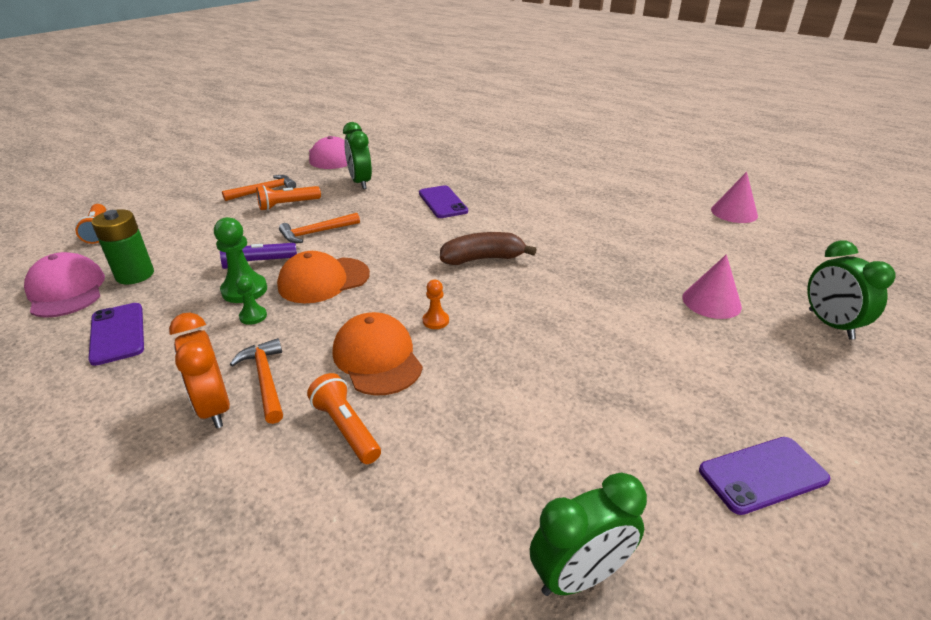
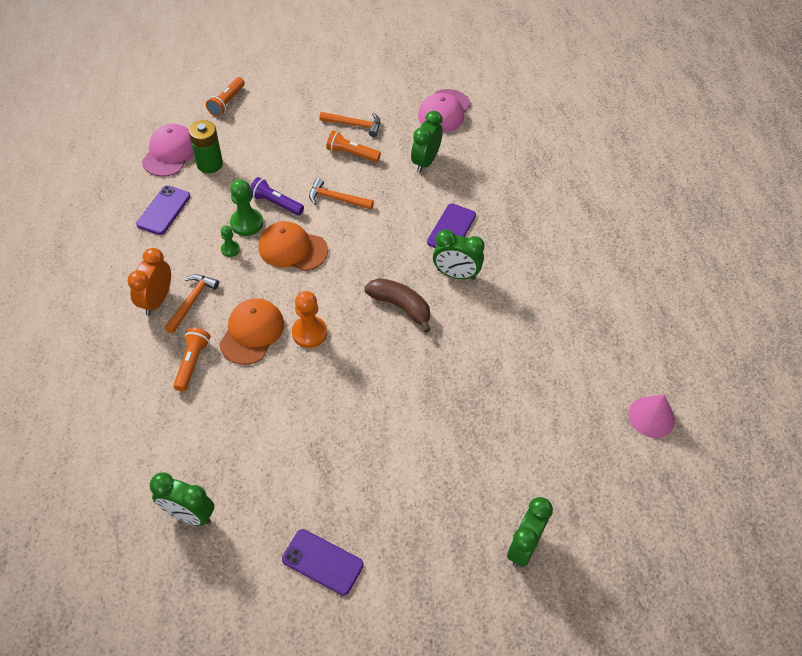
camera: 45 degrees right, 20 degrees up
(435, 321) = (309, 333): orange pawn -> orange pawn, size x1.77
(490, 221) = (456, 274): none -> green clock
(711, 302) = (482, 463): pink cone -> none

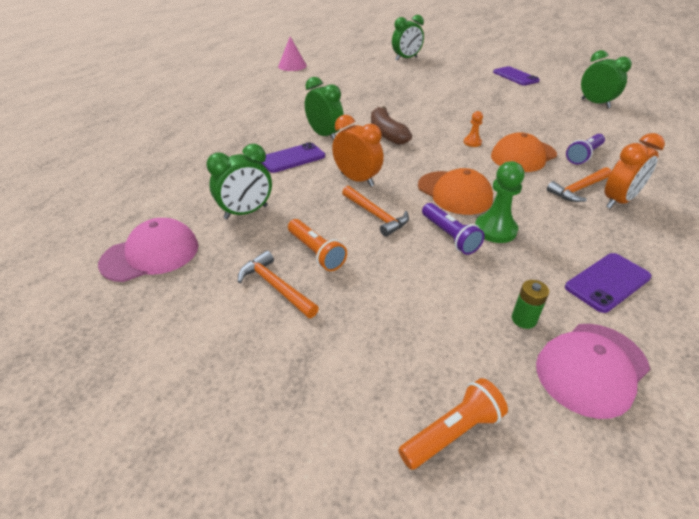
camera: 145 degrees left, 15 degrees down
(192, 363) = (584, 155): orange flashlight -> purple flashlight
(209, 164) = (523, 319): green battery -> green battery, size x0.57
(230, 249) = (524, 214): green pawn -> none
(309, 333) = (472, 142): orange pawn -> orange pawn, size x0.56
(377, 228) = (357, 179): none -> orange clock

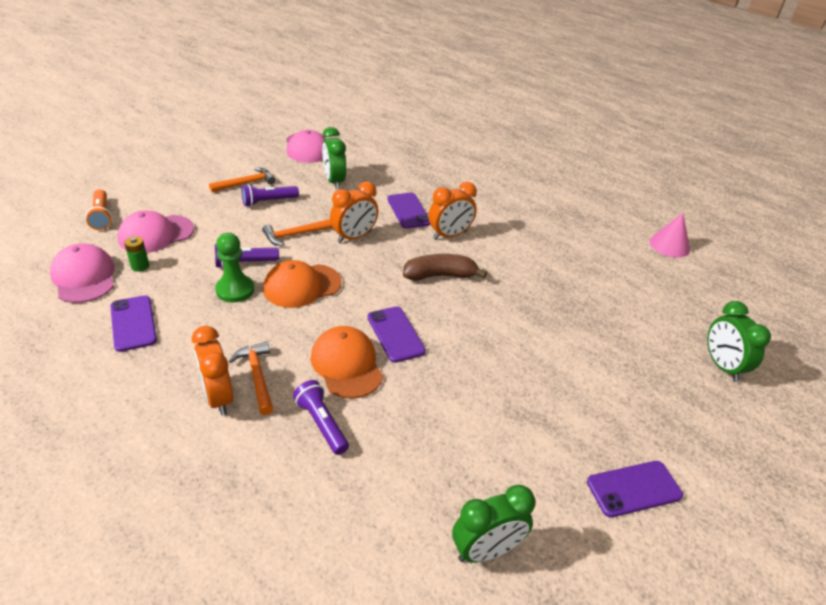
camera: 100 degrees right, 0 degrees up
(316, 252) = (268, 201): orange flashlight -> purple flashlight
(324, 135) = (449, 235): green clock -> orange clock
(451, 334) = (156, 234): none -> pink cap
(472, 142) = (395, 334): orange pawn -> purple phone

